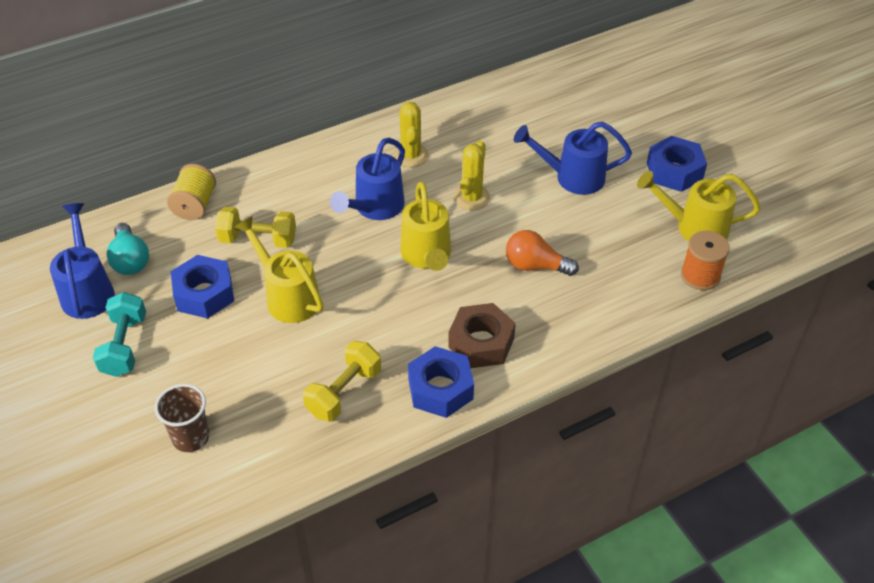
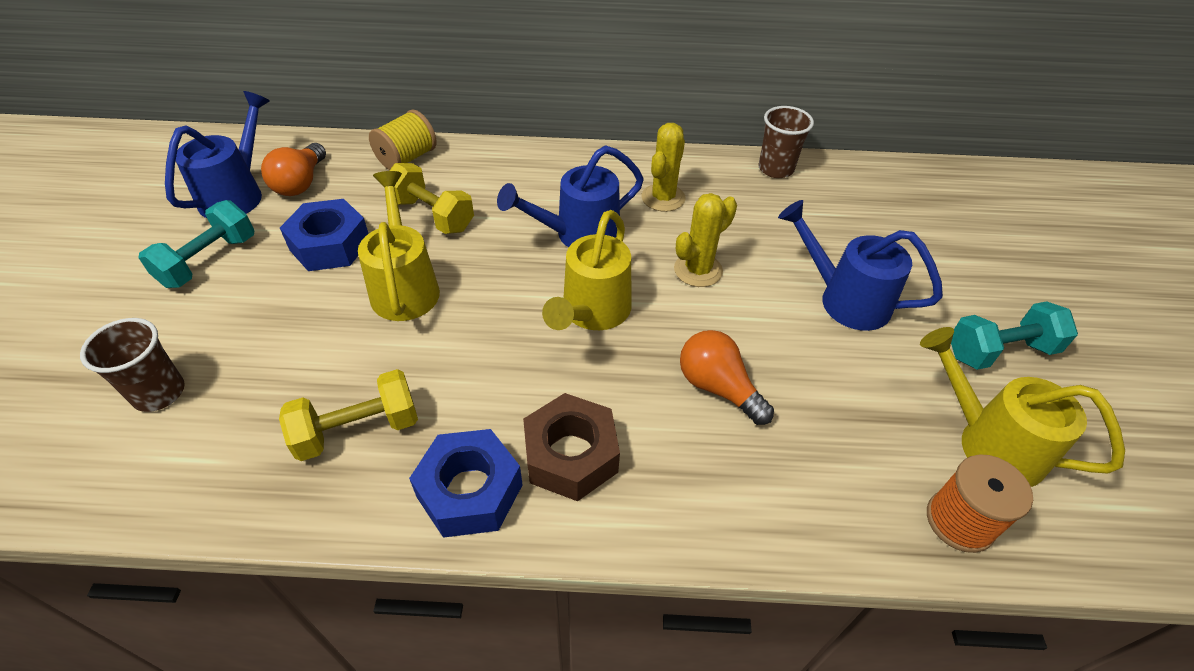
camera: 30 degrees right, 0 degrees up
(130, 260) = (301, 183): turquoise light bulb -> orange light bulb
(471, 100) = (775, 169): none -> brown cup
(674, 171) = (999, 351): blue nut -> turquoise dumbbell

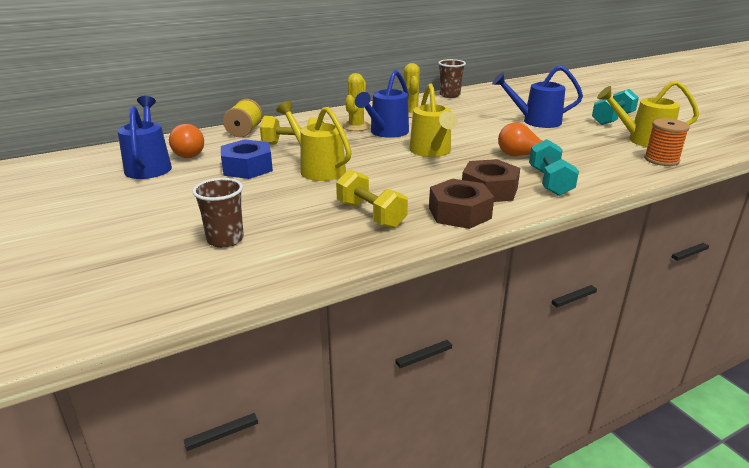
camera: 30 degrees left, 20 degrees down
(209, 261) = (173, 191): turquoise dumbbell -> turquoise dumbbell (549, 182)
(358, 430) = (371, 215): yellow dumbbell -> yellow dumbbell turned 75 degrees counterclockwise
(470, 491) = (459, 213): blue nut -> brown nut
(698, 270) = (461, 129): yellow cactus -> yellow cactus (356, 126)

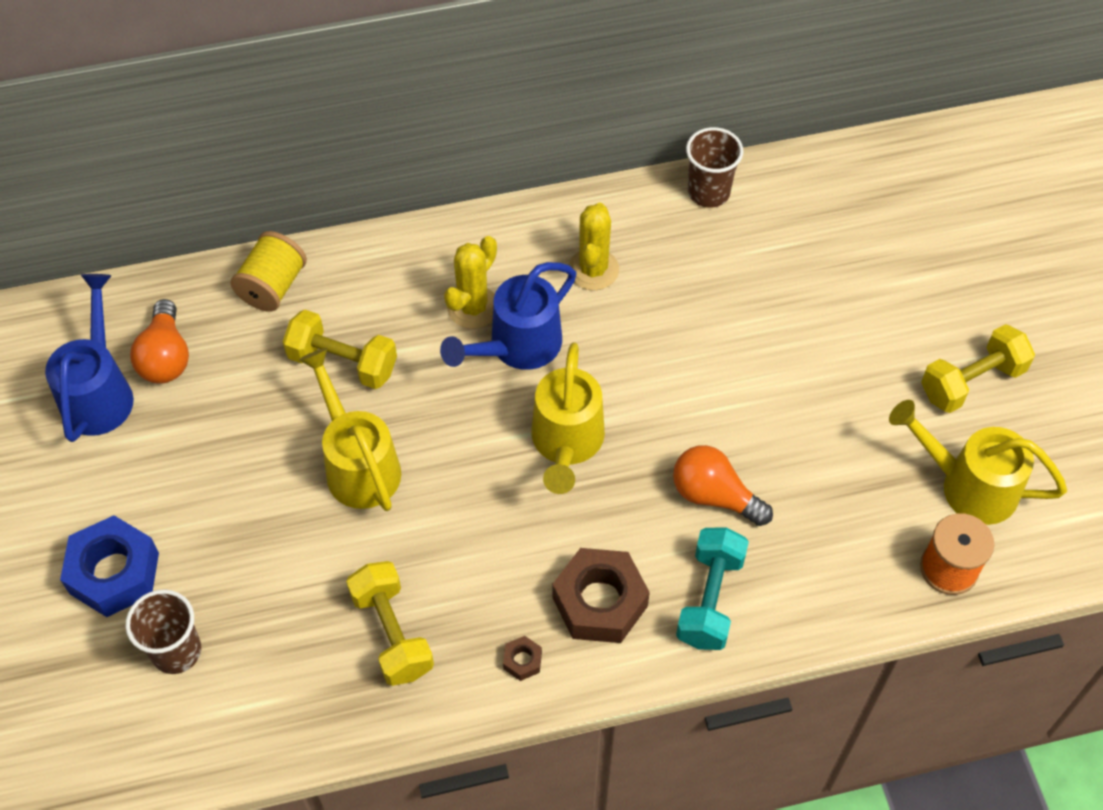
camera: 15 degrees right, 30 degrees up
(247, 168) = (249, 433): blue nut -> blue nut (114, 573)
(459, 213) = (522, 661): brown nut -> brown nut, size x0.43
(536, 121) = (816, 358): blue watering can -> none
(612, 119) = (971, 381): turquoise dumbbell -> yellow dumbbell

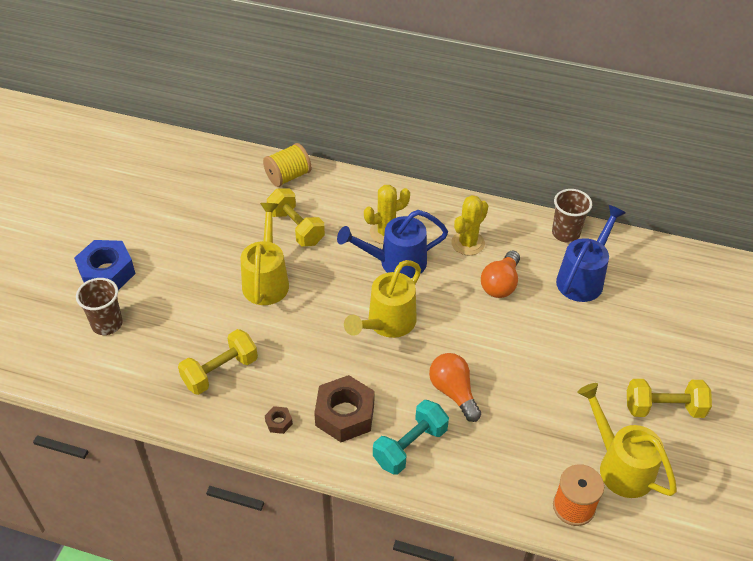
camera: 30 degrees right, 10 degrees down
(99, 392) = (166, 187): blue watering can -> blue watering can (583, 278)
(165, 357) = (210, 185): orange light bulb -> orange light bulb (500, 284)
(392, 633) = (220, 372): yellow dumbbell -> yellow dumbbell turned 45 degrees clockwise

